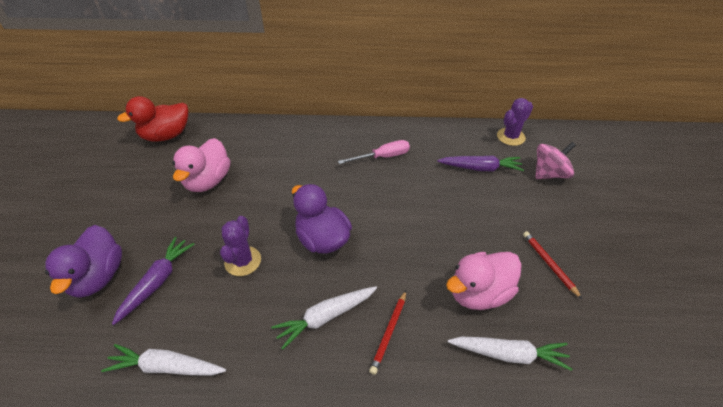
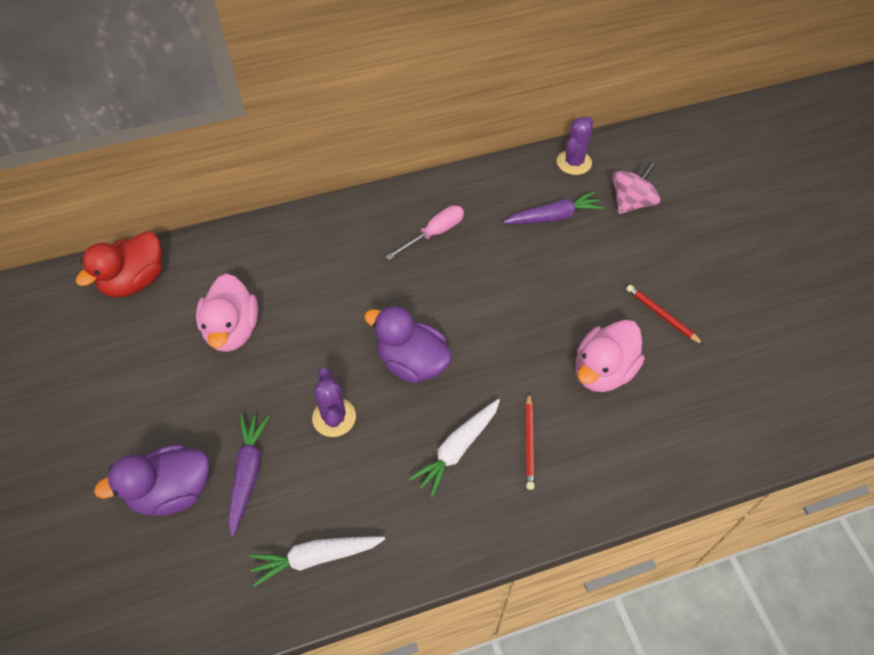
camera: 20 degrees left, 10 degrees up
(98, 277) = (172, 491): purple duck -> purple duck turned 90 degrees clockwise
(508, 354) = (651, 425): white carrot -> none

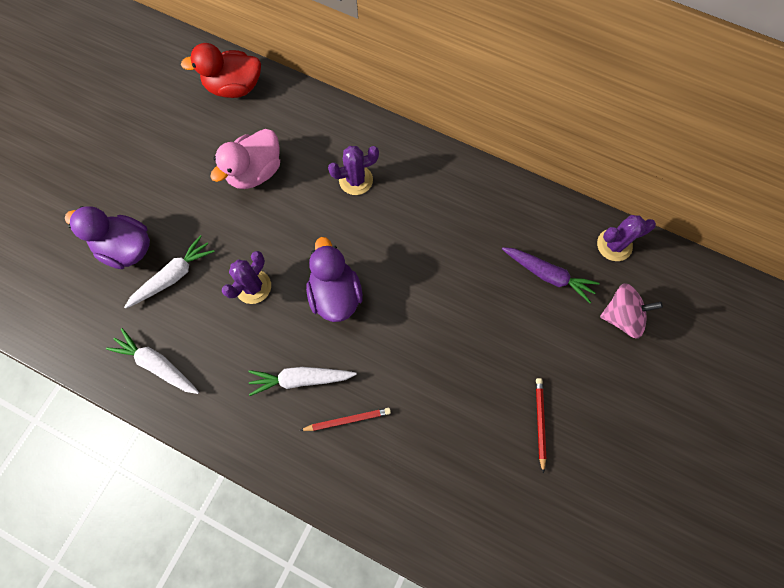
camera: 45 degrees right, 15 degrees up
(248, 474) = (173, 276): purple carrot -> white carrot
(331, 267) = (356, 180): none -> purple cactus
(434, 233) = (448, 213): pink screwdriver -> none
(529, 443) = (347, 420): red pencil -> red pencil turned 150 degrees counterclockwise
(603, 371) = (450, 420): pink duck -> none

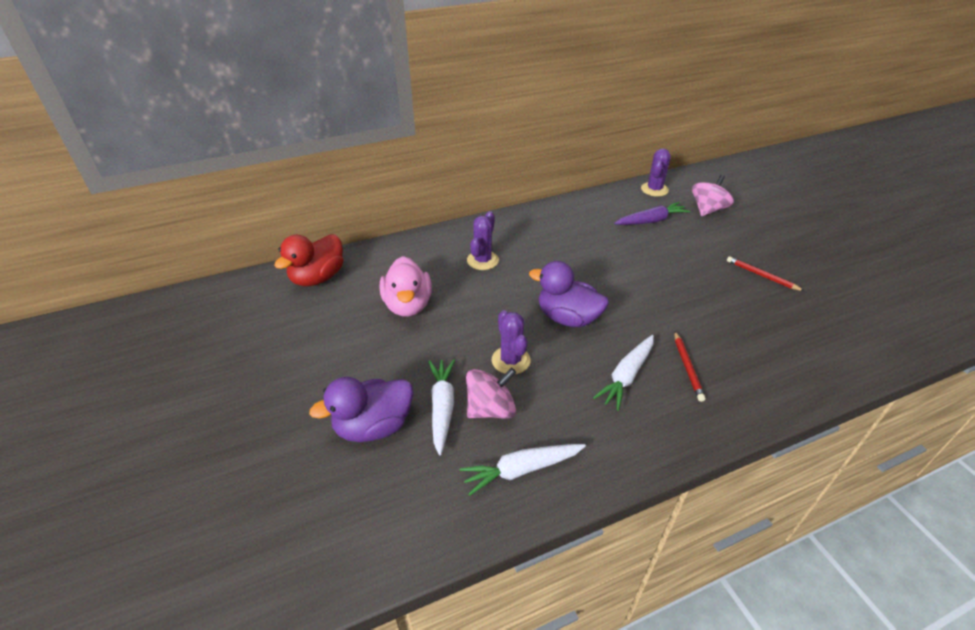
camera: 50 degrees left, 30 degrees down
(195, 308) = (491, 409): none -> pink spinning top
(347, 420) = (687, 367): red pencil -> red pencil turned 150 degrees clockwise

